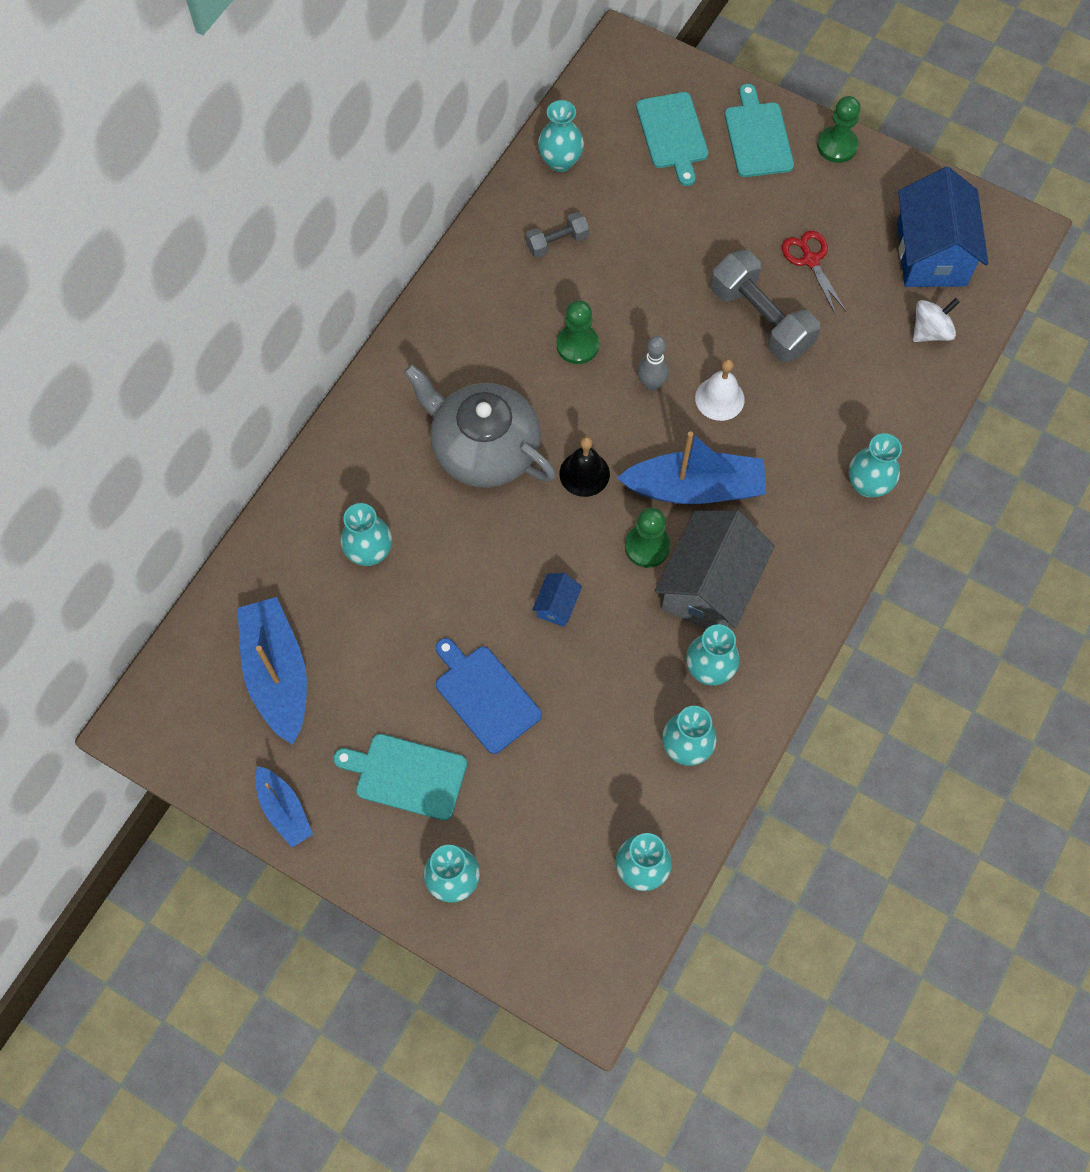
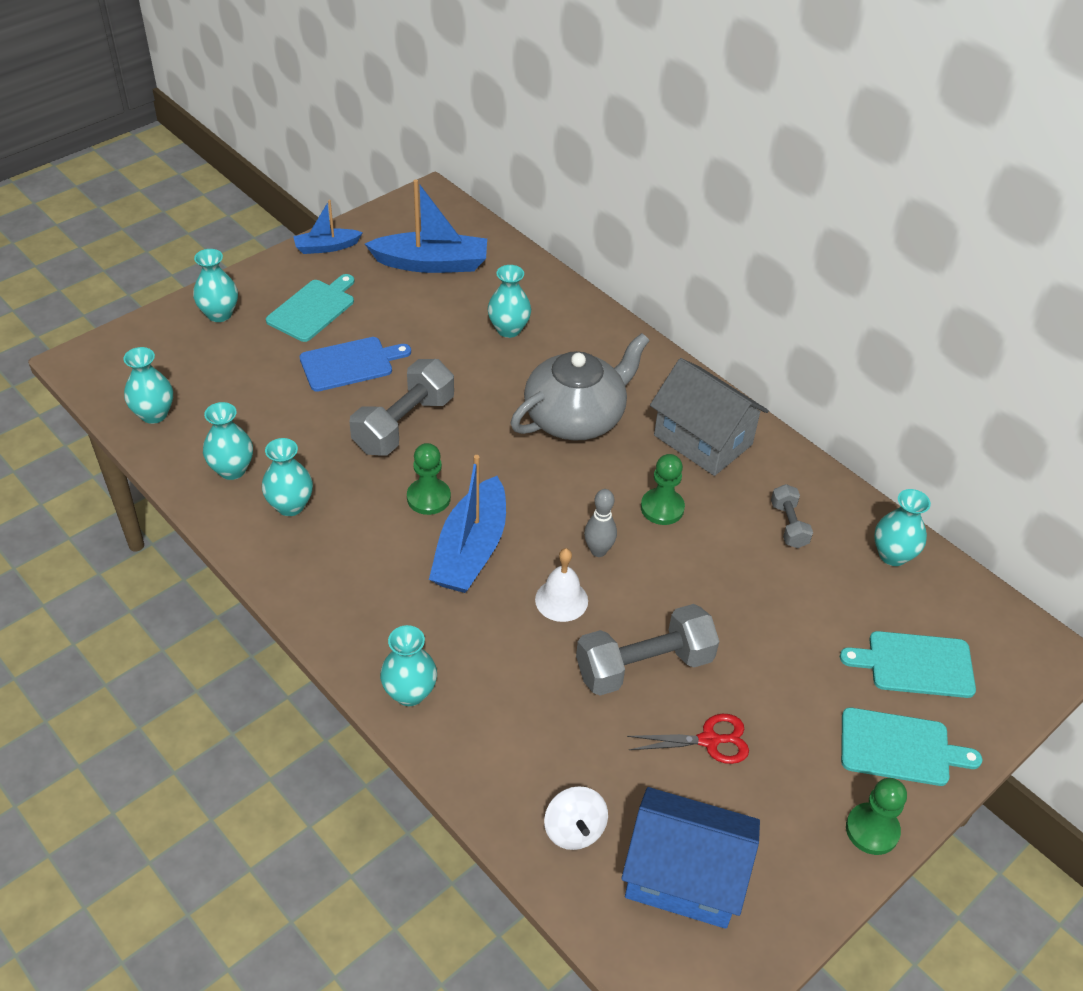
camera: 105 degrees right, 20 degrees down
(557, 605) = (404, 424): blue house -> grey dumbbell
(584, 473) = (522, 476): black bell -> none
(709, 587) = (366, 530): grey house -> grey house (703, 440)

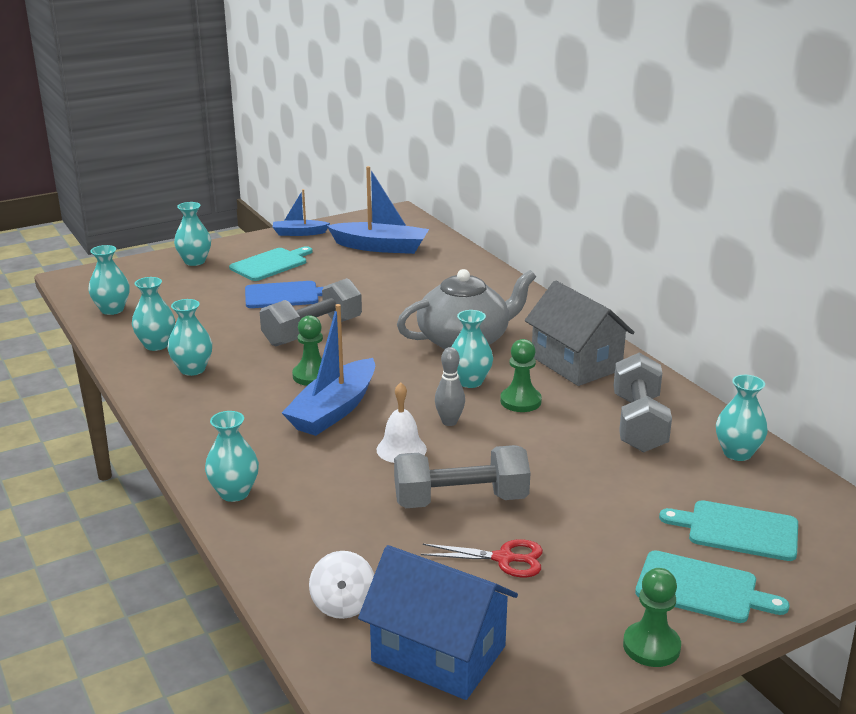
camera: 15 degrees right, 20 degrees down
(508, 329) = (428, 287): turquoise vase -> turquoise vase (470, 381)
(788, 525) = (638, 423): grey dumbbell -> grey dumbbell, size x1.89

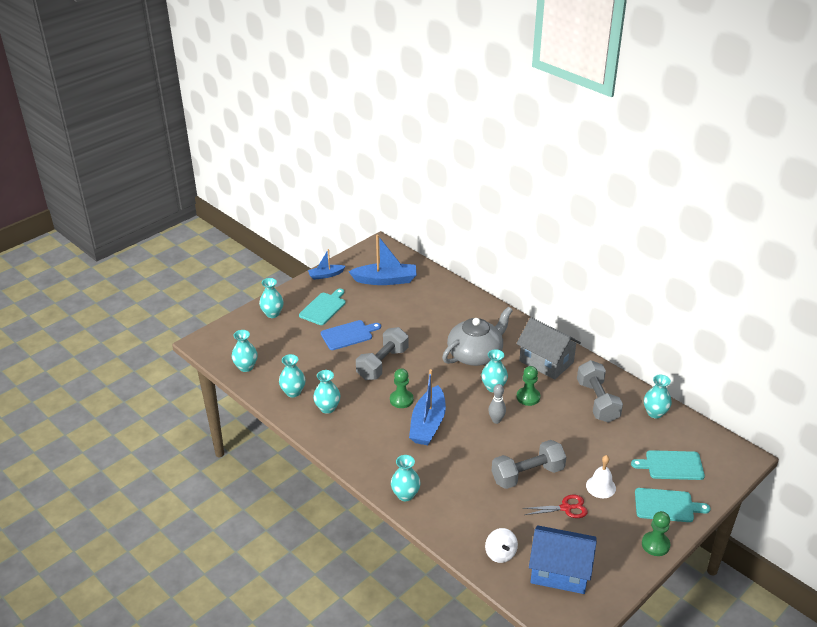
camera: 15 degrees left, 10 degrees up
(401, 449) = (479, 445): white bell -> white bell (600, 486)

